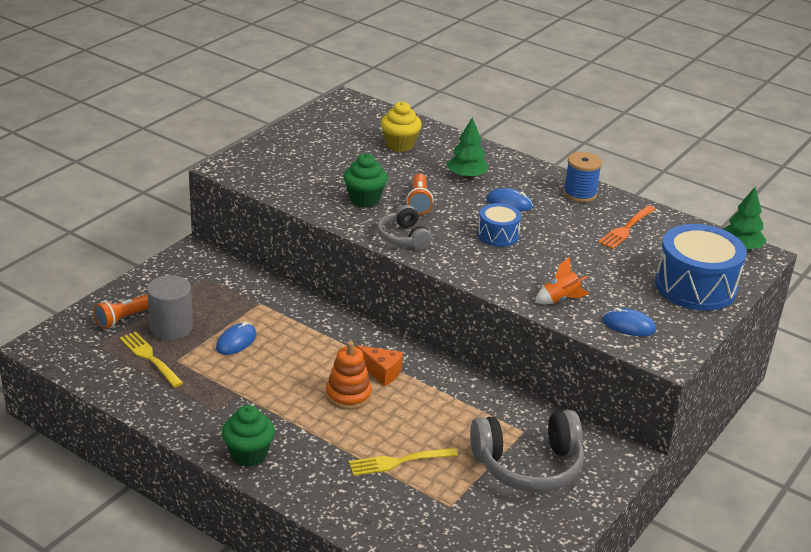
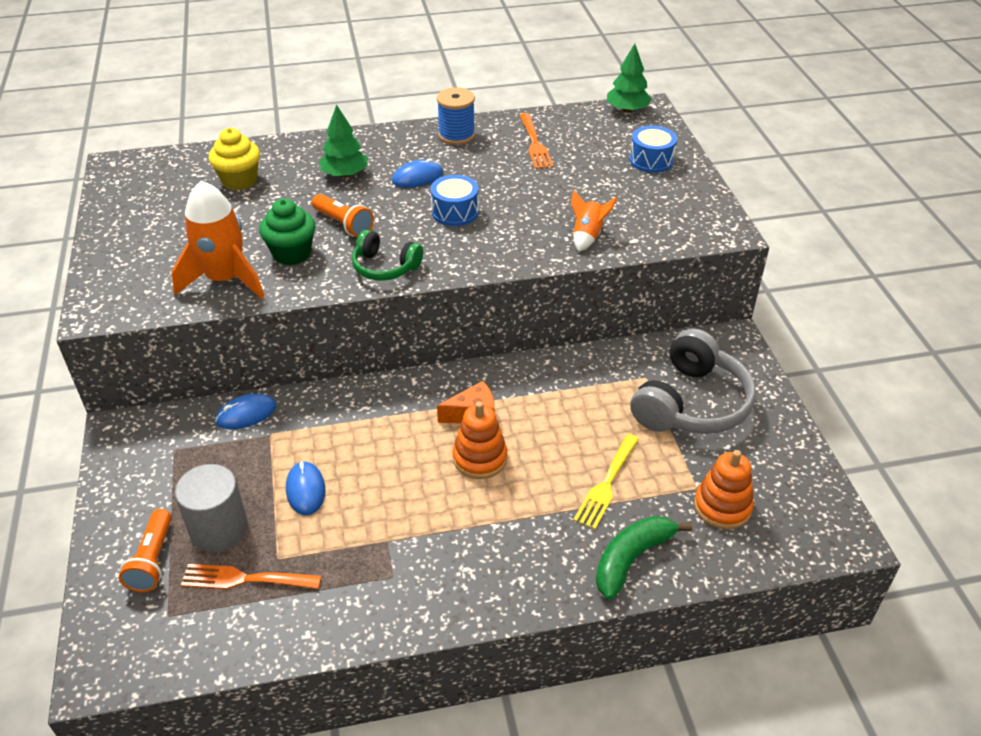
camera: 45 degrees left, 10 degrees up
(150, 357) = (245, 579): yellow fork -> orange fork
(248, 454) = (486, 592): green cupcake -> none
(308, 191) = (225, 279): none -> orange rocket
(349, 504) = (632, 559): none -> green banana
(403, 237) = (385, 267): grey headphones -> green headphones
(448, 526) = (722, 506): none -> orange stacking toy
(628, 325) = (664, 223): blue mouse -> blue mouse (246, 414)
(695, 286) = (651, 160): blue drum -> blue drum, size x0.54

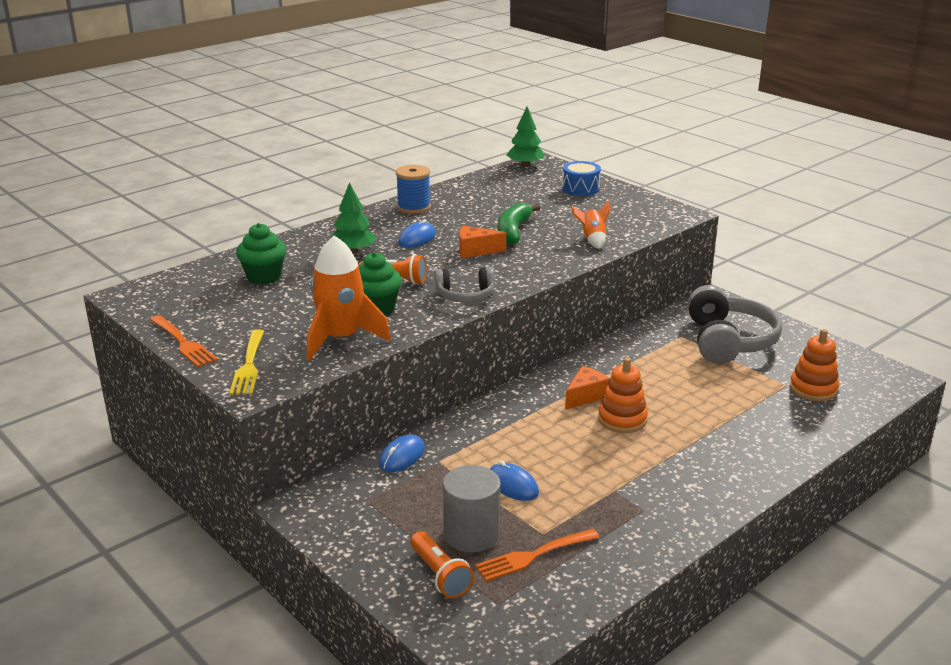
camera: 30 degrees left, 15 degrees down
(239, 180) = (264, 277): yellow cupcake -> green cupcake
(385, 267) = (465, 296): green headphones -> grey headphones
(455, 212) = (475, 251): blue drum -> orange cheese
(534, 144) = (482, 198): orange fork -> orange fork (183, 343)
(606, 484) = (726, 403): yellow fork -> yellow fork (248, 365)
(632, 559) = (791, 437): green banana -> green banana (513, 231)

